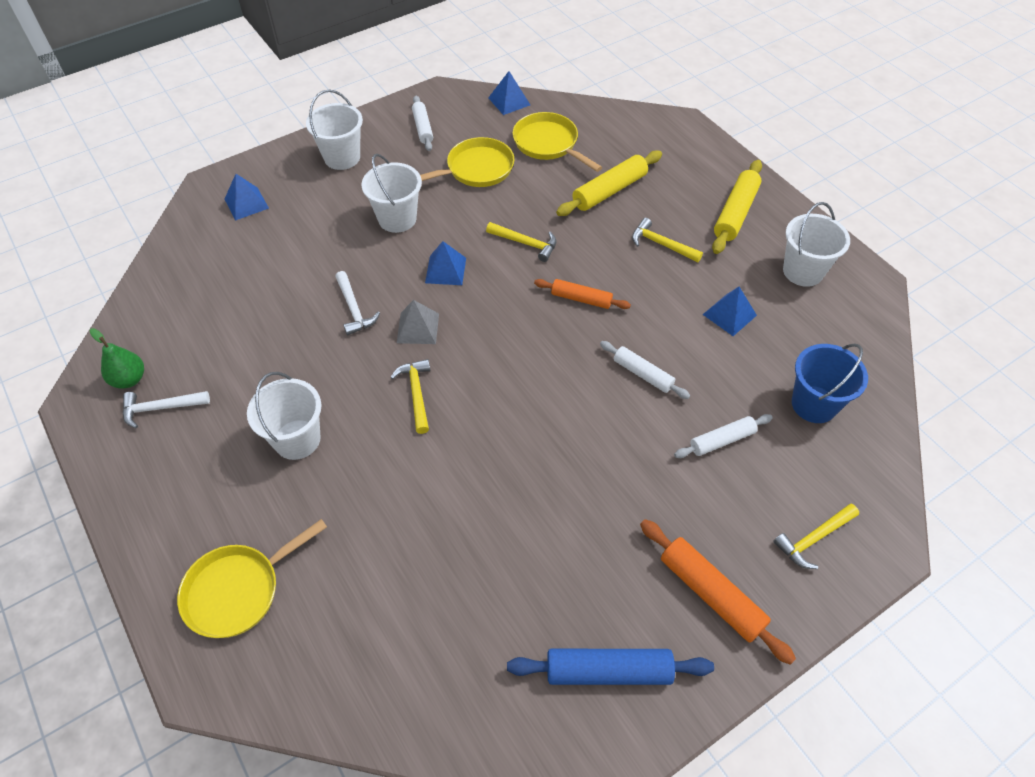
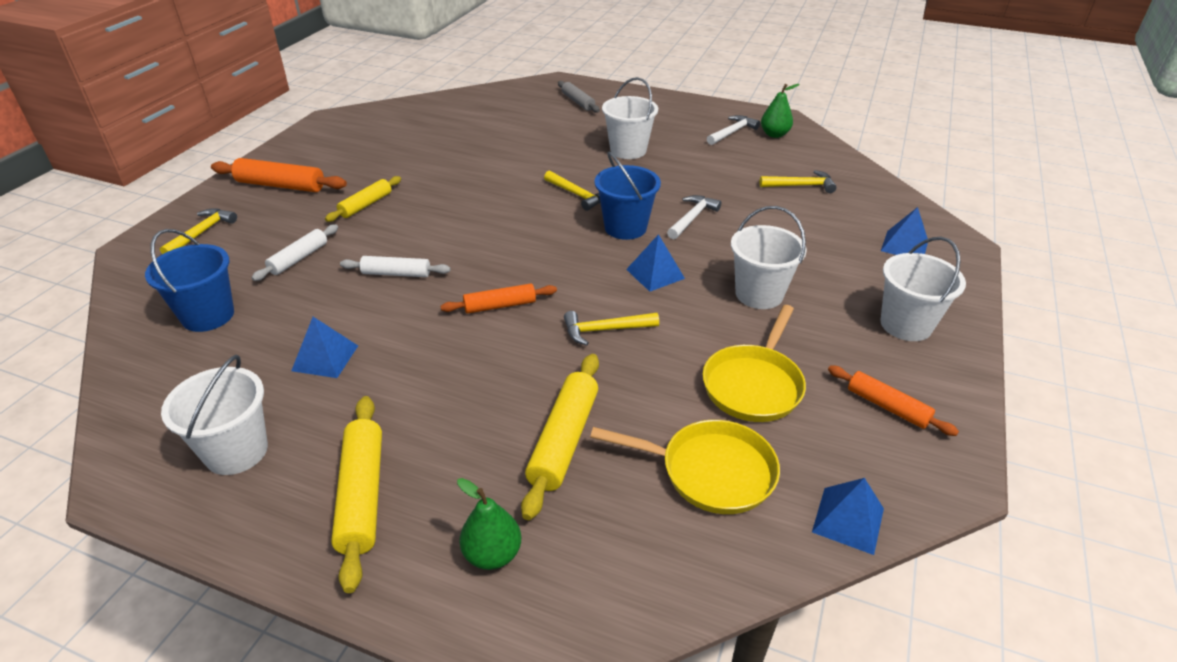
camera: 145 degrees right, 15 degrees down
(238, 590) = (578, 102): yellow pan -> grey rolling pin
(354, 309) = (692, 218): white hammer -> white hammer turned 90 degrees clockwise
(418, 328) = (625, 227): grey pyramid -> blue bucket
(423, 128) = (887, 406): white rolling pin -> orange rolling pin
(608, 671) = (338, 142): blue rolling pin -> none
(629, 495) = (366, 205): none -> yellow rolling pin
(661, 244) = (447, 400): yellow hammer -> yellow hammer (801, 186)
(682, 160) = (492, 554): none -> green pear

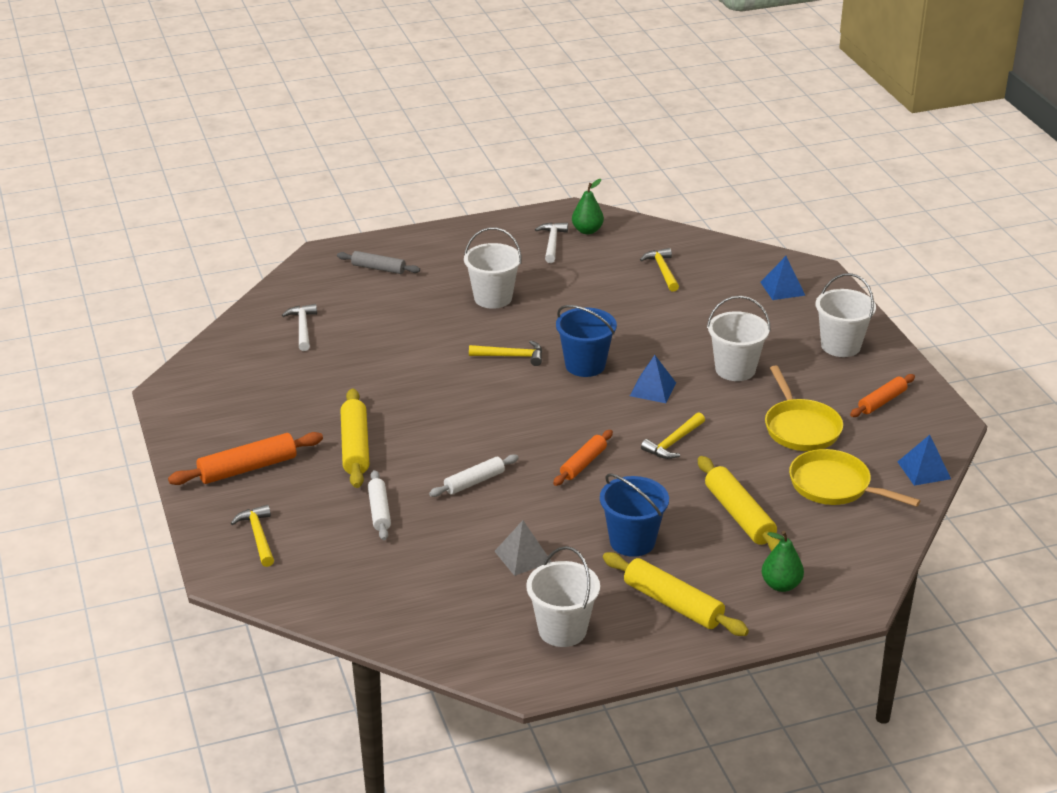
camera: 40 degrees left, 5 degrees down
(208, 315) = (388, 581): blue bucket -> blue bucket (632, 541)
(325, 358) = (523, 556): blue pyramid -> grey pyramid
(366, 205) = (355, 447): yellow rolling pin -> yellow rolling pin, size x1.54
(692, 218) = (621, 335): white hammer -> white hammer (303, 328)
(710, 471) = (834, 486): yellow pan -> yellow pan turned 120 degrees counterclockwise
(801, 186) = (662, 271): yellow hammer -> yellow hammer turned 60 degrees counterclockwise
(887, 406) = (882, 401): orange rolling pin -> orange rolling pin turned 45 degrees counterclockwise

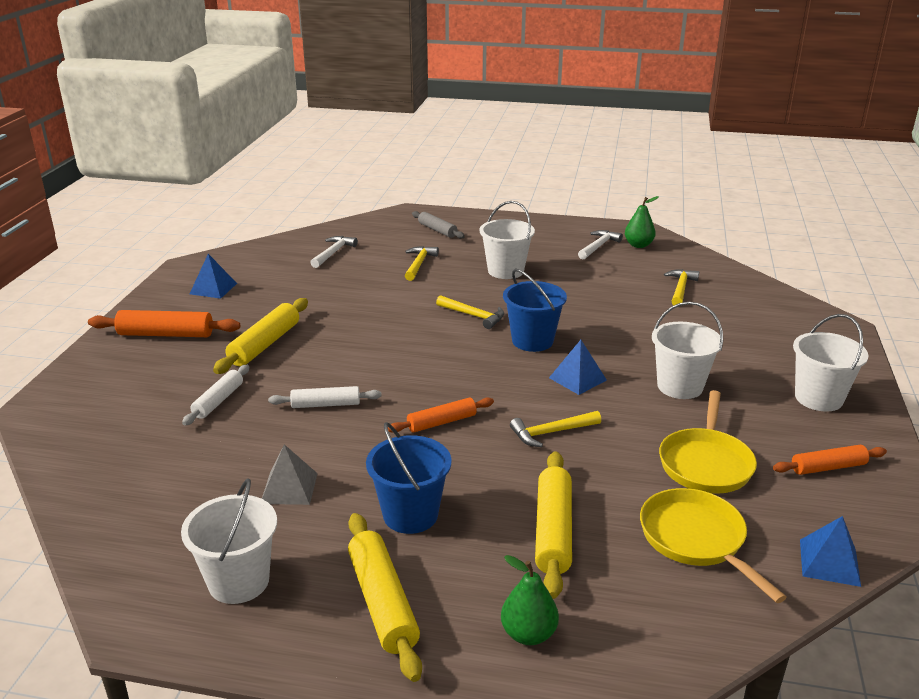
camera: 30 degrees right, 5 degrees down
(258, 536) = (102, 387): yellow hammer -> yellow hammer (419, 264)
(782, 288) = (792, 332): blue pyramid -> blue pyramid (213, 288)

